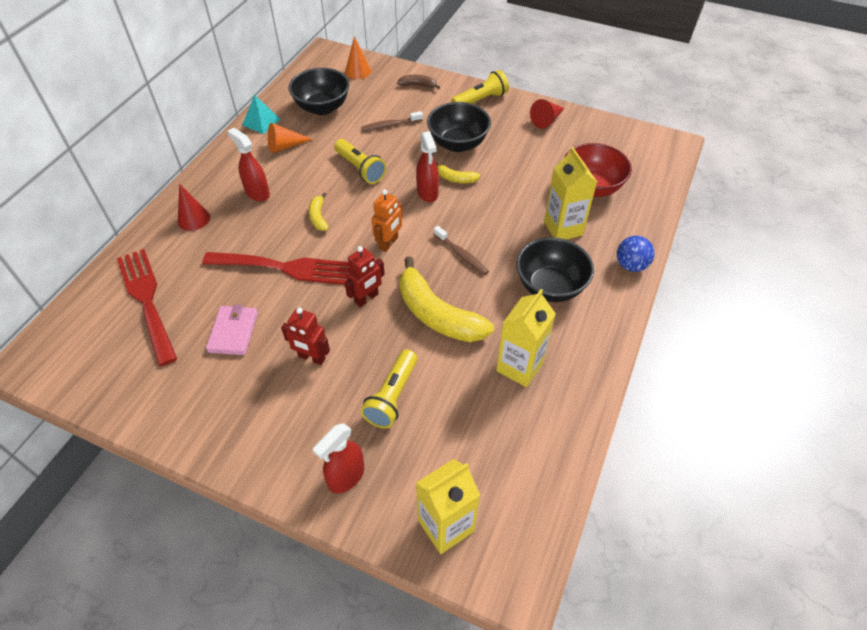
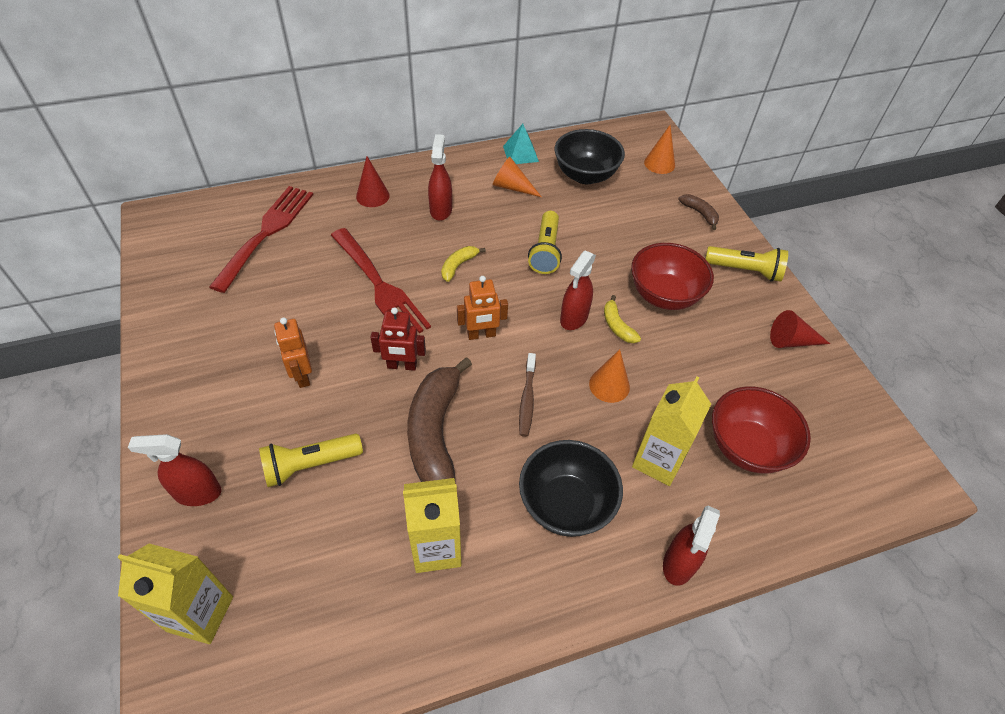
camera: 45 degrees right, 0 degrees up
(233, 332) = (282, 305): pink wallet -> none
(311, 358) = (302, 375): red robot -> orange robot
(390, 125) = (623, 232): brown toothbrush -> none
(437, 314) = (435, 432): yellow banana -> brown banana
(458, 144) = (664, 295): black bowl -> red bowl
(492, 212) = (609, 385): none -> orange cone
(631, 265) = (679, 564): blue ball -> red spray bottle

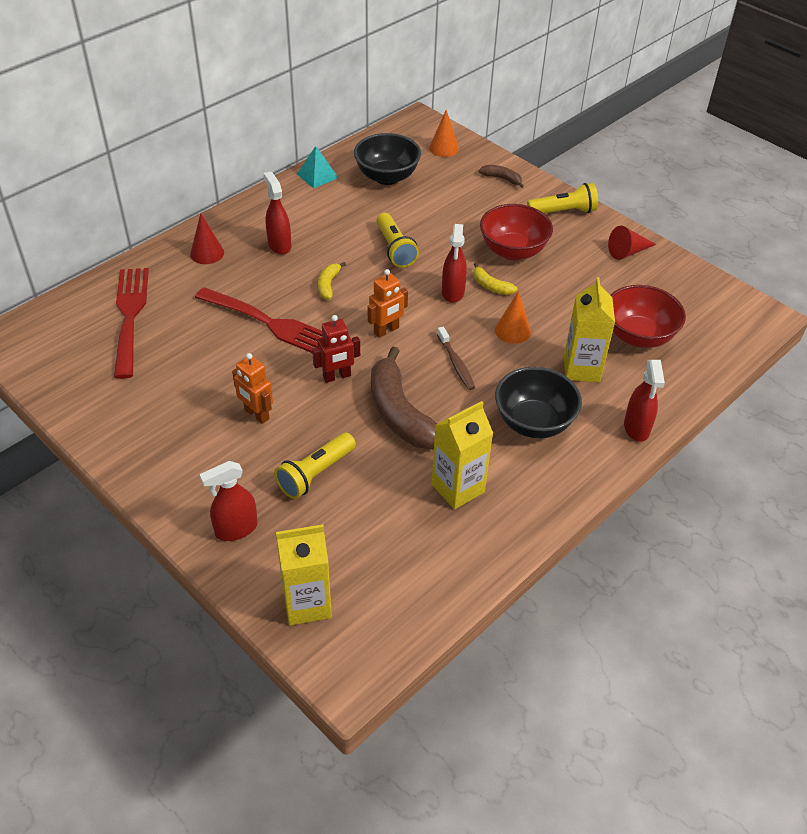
camera: 25 degrees left, 5 degrees down
(512, 187) = (329, 206): orange cone -> none

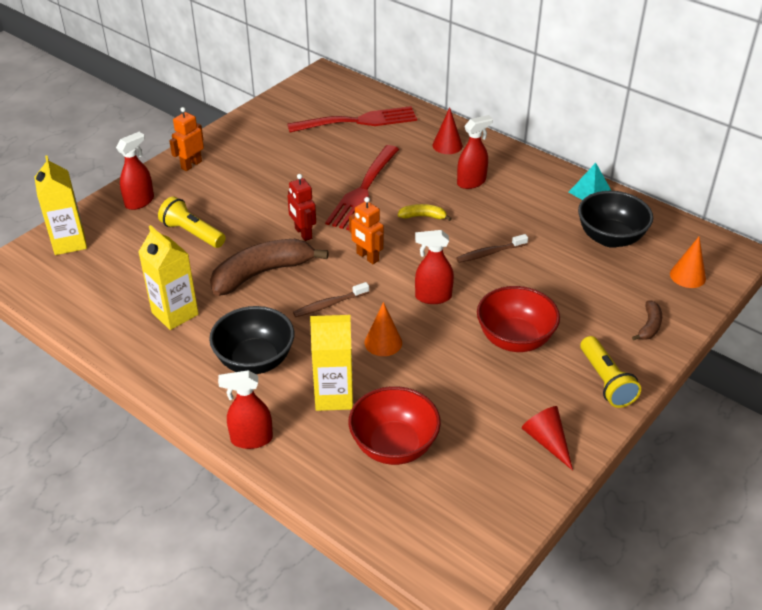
camera: 85 degrees right, 5 degrees down
(236, 529) = (140, 202): red spray bottle -> red spray bottle turned 75 degrees clockwise
(256, 414) = (255, 196): orange robot -> orange robot (191, 165)
(395, 249) = (489, 253): yellow flashlight -> brown toothbrush
(491, 286) = (450, 324): yellow banana -> none

